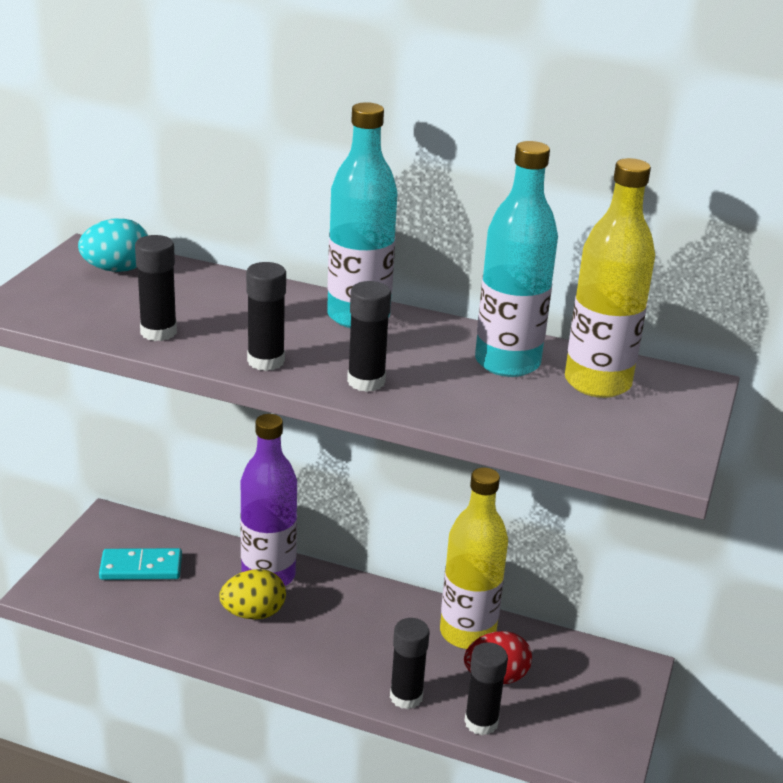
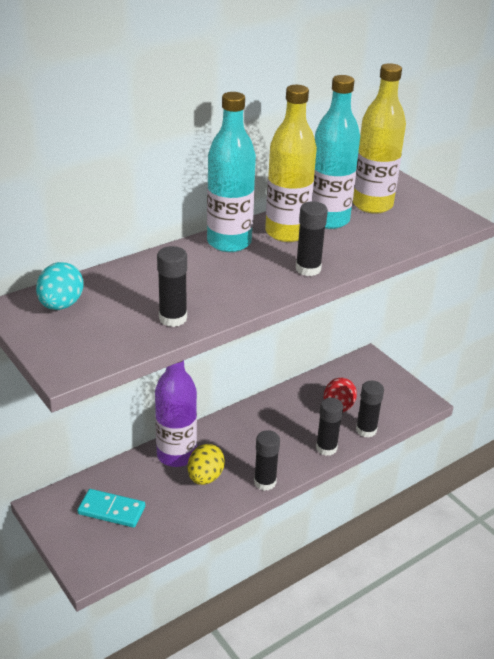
camera: 55 degrees left, 5 degrees up
(141, 567) = (111, 510): turquoise domino -> turquoise domino turned 75 degrees clockwise
(266, 361) = (251, 292): black glue stick -> black glue stick (265, 482)
(467, 633) = (296, 400): yellow bottle -> yellow bottle (286, 232)

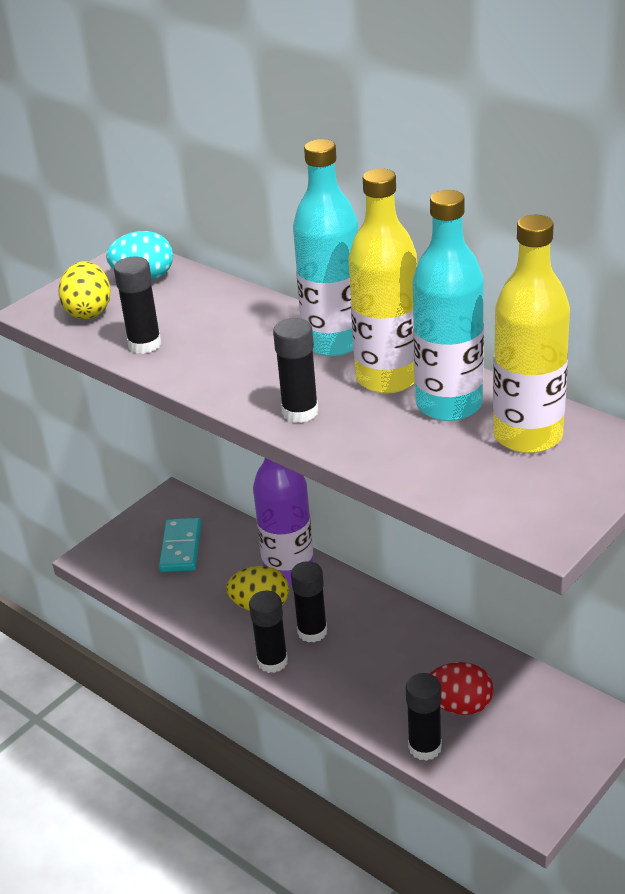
camera: 80 degrees right, 0 degrees up
(95, 339) = (89, 311): none -> yellow egg
(326, 448) = (365, 709): black glue stick -> black glue stick (312, 631)

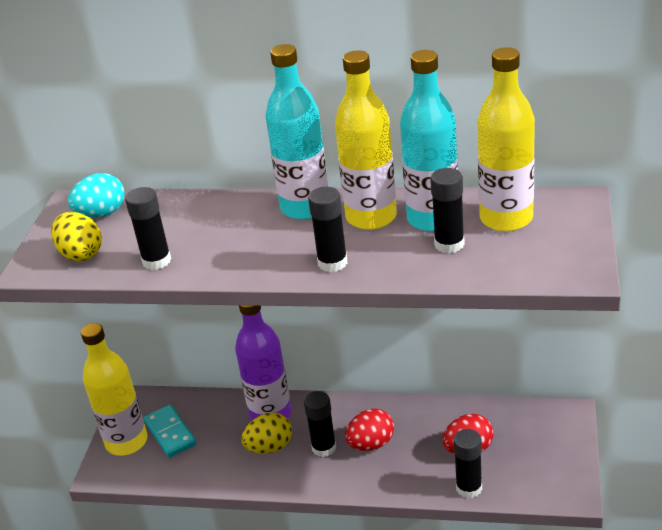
camera: 30 degrees left, 0 degrees up
(136, 538) = (126, 442): none -> yellow bottle
(272, 661) = (312, 482): black glue stick -> black glue stick (449, 244)
(362, 650) = (371, 444): none -> red egg

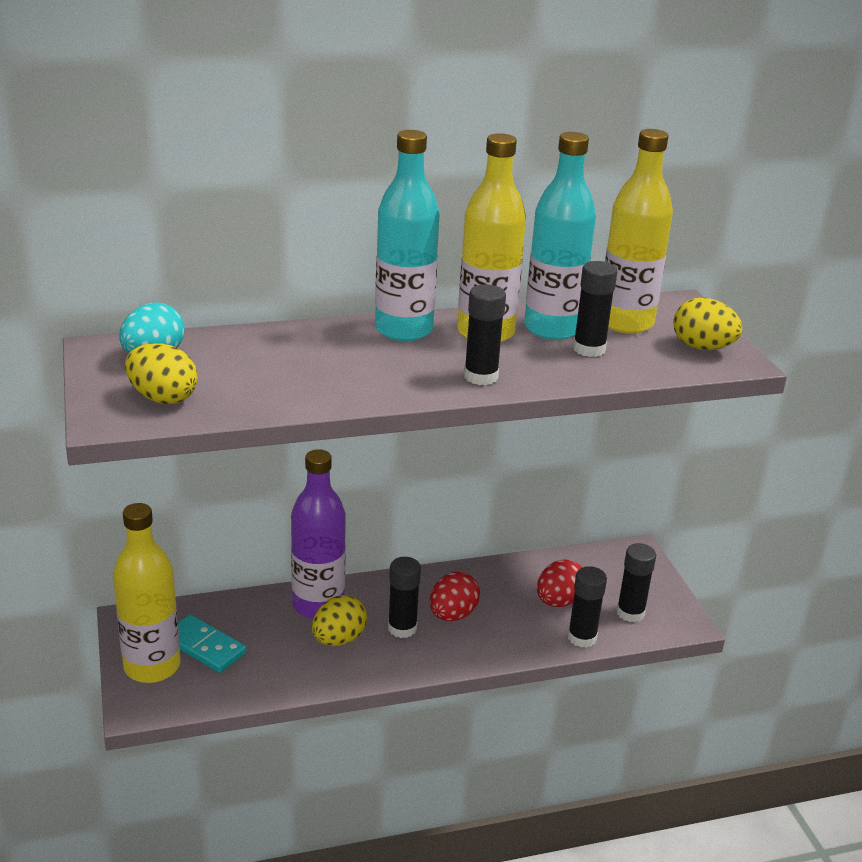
camera: 30 degrees left, 5 degrees down
(156, 261) = (270, 395): black glue stick -> black glue stick (630, 613)
(558, 254) = (702, 347): none -> yellow egg

